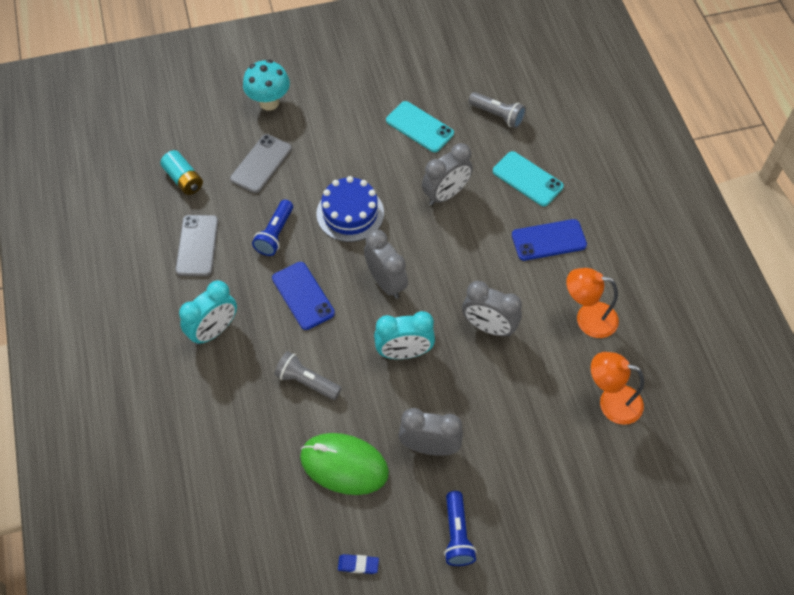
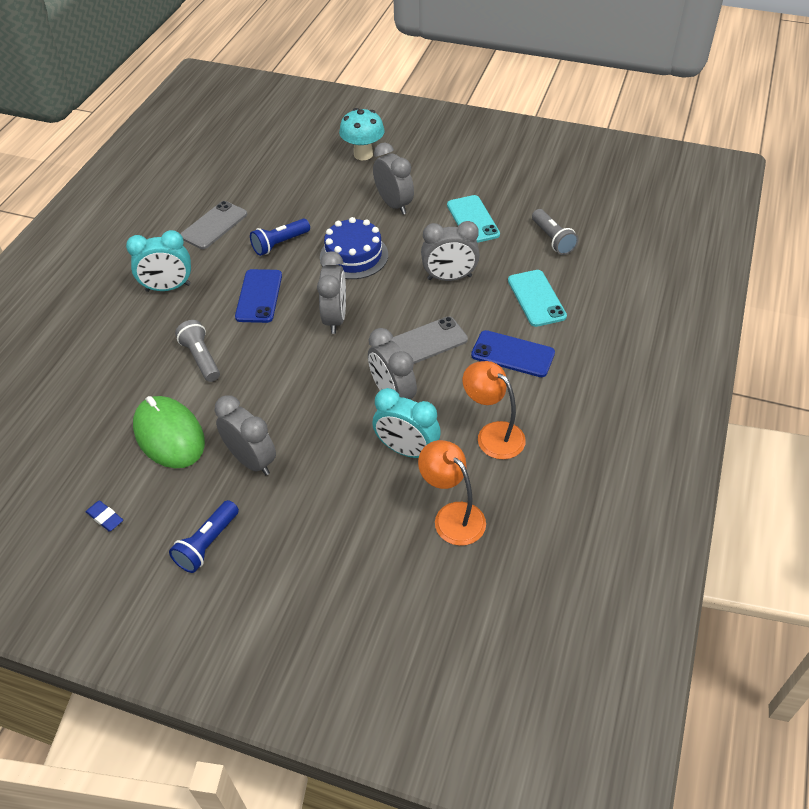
camera: 35 degrees right, 10 degrees down
(183, 179) = (248, 178): turquoise battery -> none
(261, 164) = (316, 192): grey phone -> grey phone (426, 342)
(341, 143) = (394, 204): none -> grey clock
(404, 352) = (300, 377): turquoise clock -> turquoise clock (406, 450)

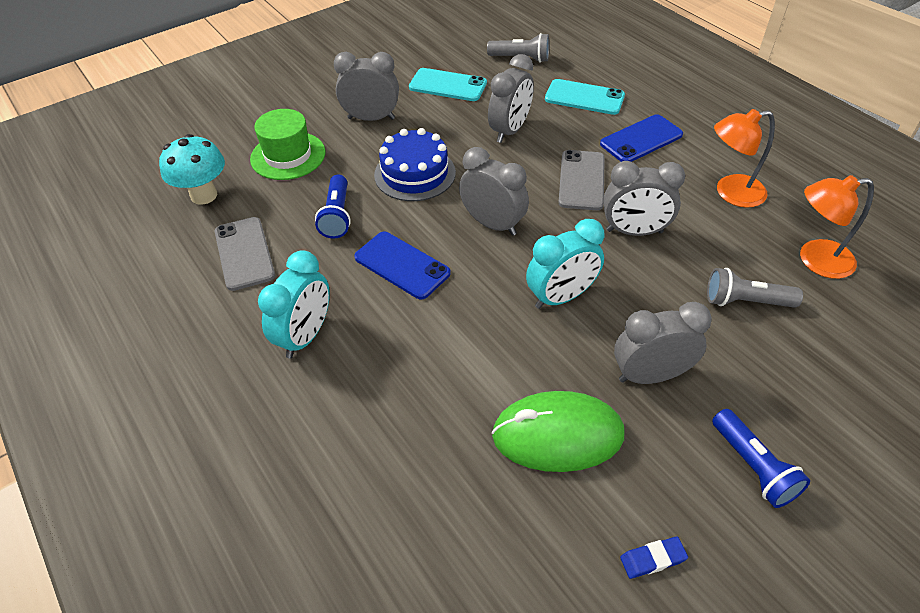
camera: 55 degrees left, 0 degrees up
(201, 358) = (455, 354): grey flashlight -> grey flashlight (745, 301)
(318, 191) = (288, 156): none -> green hat
(363, 154) = (273, 105): turquoise mushroom -> turquoise mushroom (204, 195)
(406, 450) = (714, 253): turquoise clock -> turquoise clock (561, 297)

